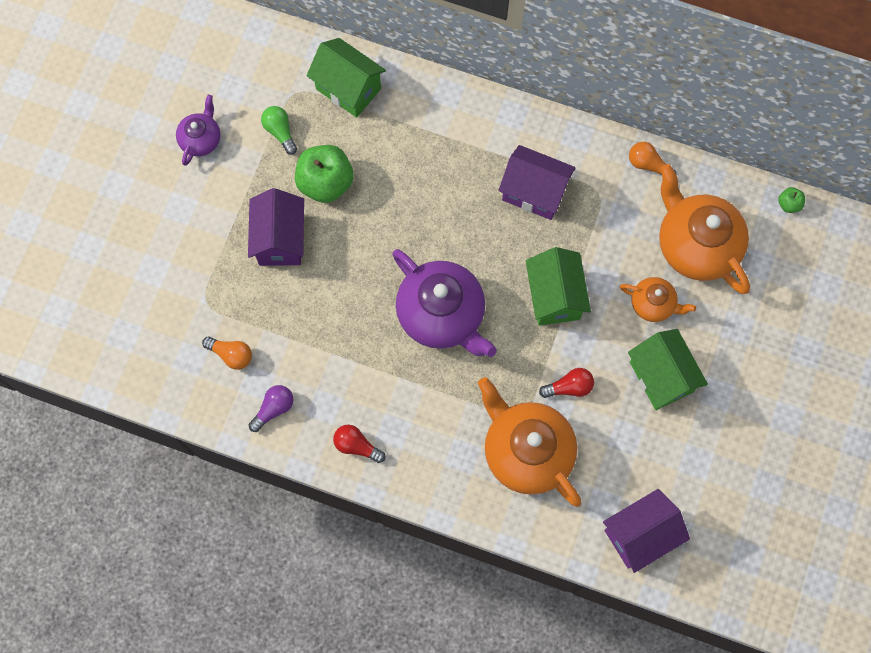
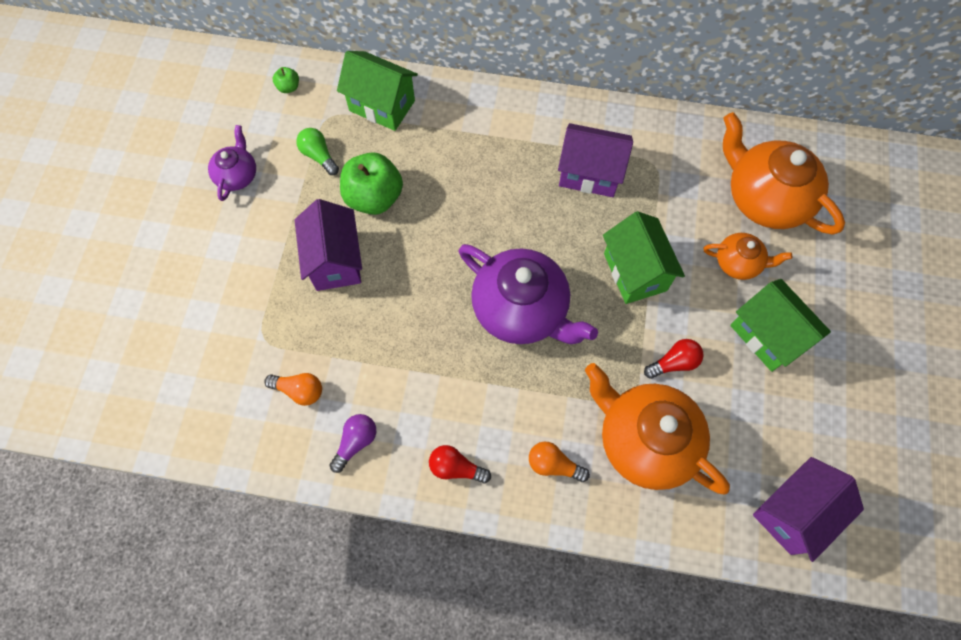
camera: 10 degrees left, 5 degrees down
(648, 165) = (696, 131): orange light bulb -> orange light bulb (553, 465)
(789, 204) = (844, 146): green apple -> green apple (288, 87)

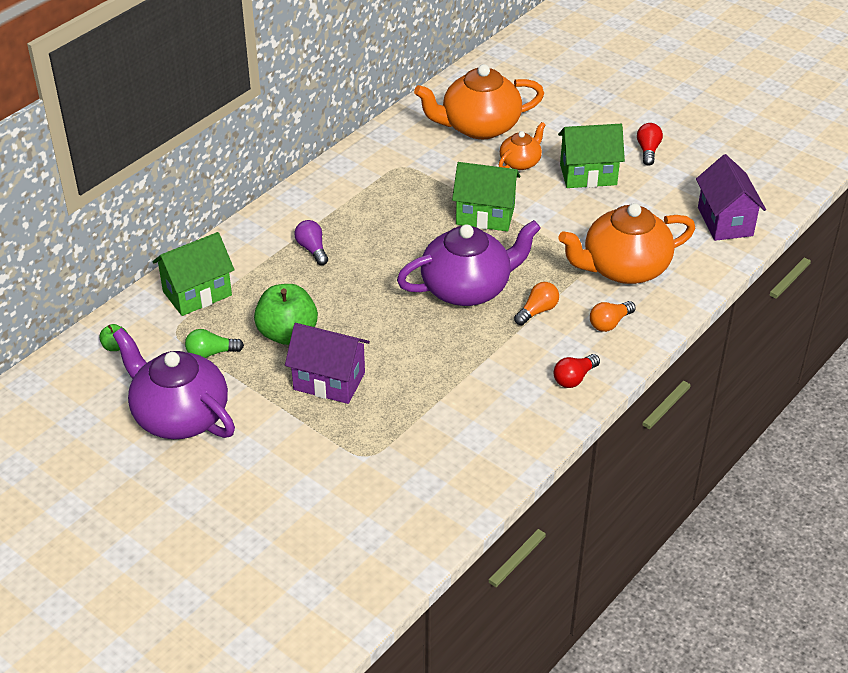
camera: 60 degrees left, 25 degrees down
(237, 175) = (179, 415): purple teapot -> purple teapot, size x1.93
(299, 390) = (436, 449): orange light bulb -> orange light bulb (537, 311)
(356, 442) = (510, 430): purple light bulb -> purple light bulb (312, 249)
(589, 174) = (379, 202): purple house -> none
(673, 363) = (574, 228): red light bulb -> red light bulb (648, 150)

